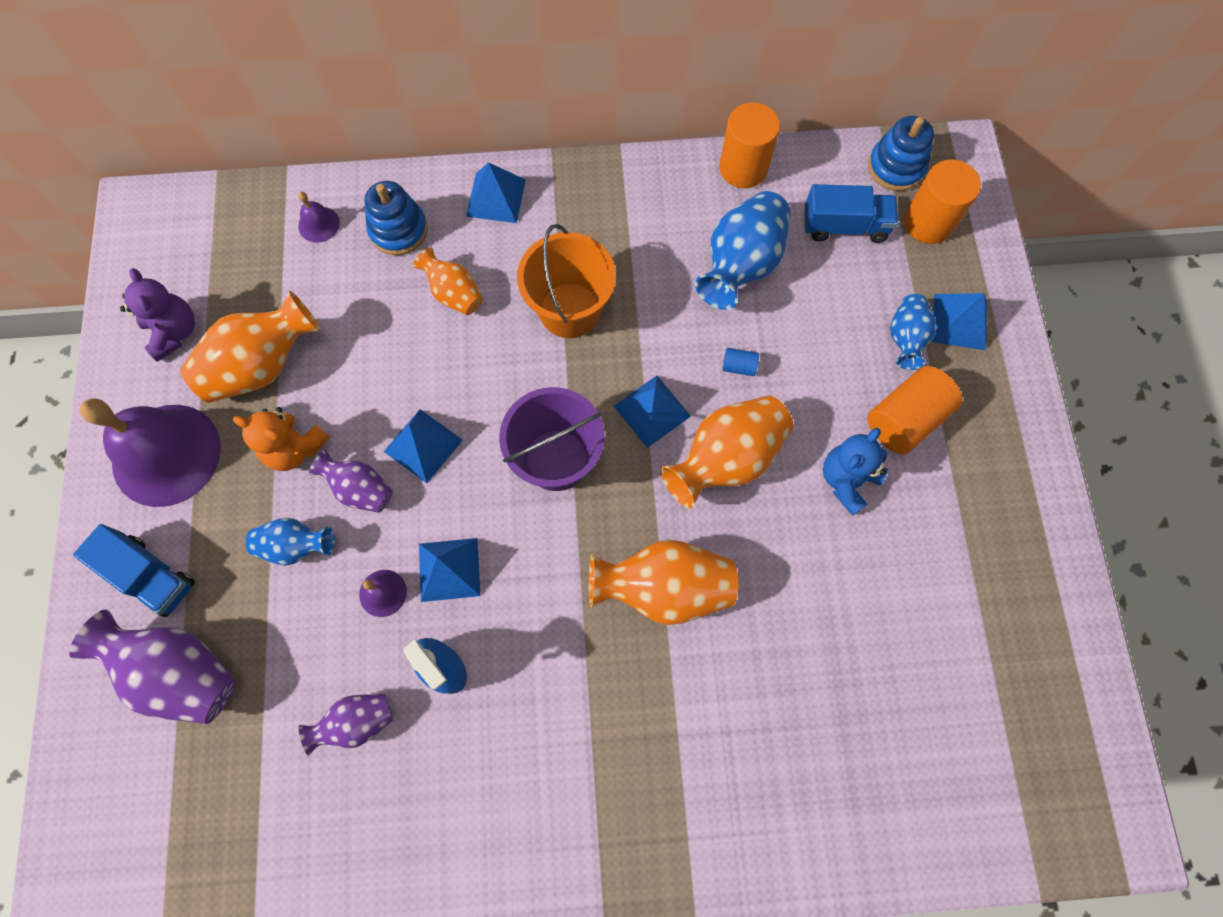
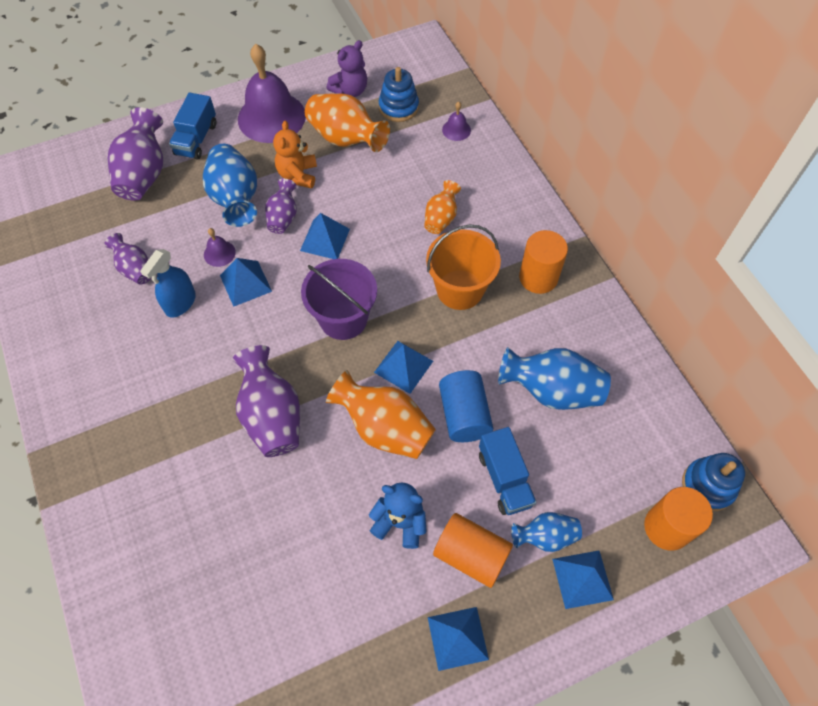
camera: 70 degrees right, 10 degrees down
(296, 546) = (235, 199): blue vase -> blue vase, size x1.72
(398, 230) = (473, 172): blue stacking toy -> blue stacking toy (398, 107)
(495, 197) = (526, 216): blue pyramid -> blue pyramid (457, 638)
(664, 588) = (272, 416): orange vase -> purple vase
(739, 366) = (464, 415): blue cylinder -> blue cylinder, size x2.25
(743, 168) = (639, 367): orange cylinder -> orange cylinder (538, 277)
(844, 226) = (627, 459): blue truck -> blue truck (504, 479)

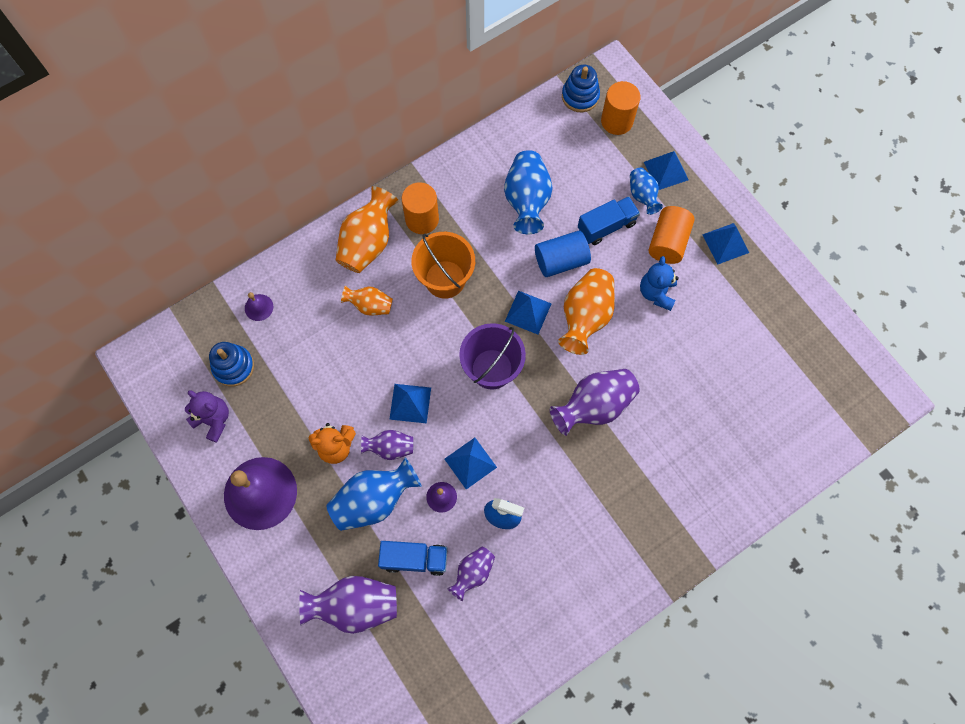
camera: 100 degrees left, 10 degrees up
(196, 139) = (300, 565): blue truck -> blue truck (414, 559)
(346, 139) = (282, 410): orange vase -> orange vase (368, 242)

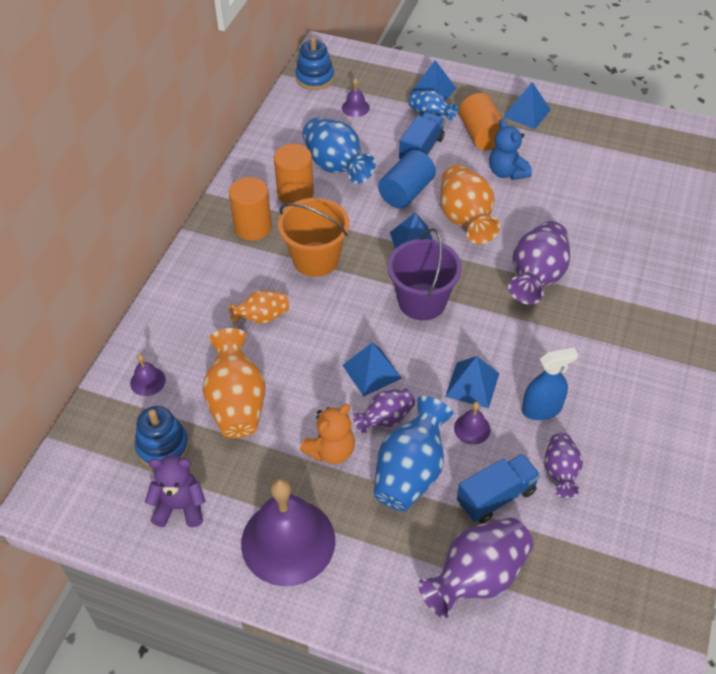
camera: 35 degrees left, 20 degrees down
(368, 242) = (216, 270): orange vase -> orange vase (237, 403)
(588, 149) = (355, 107): none -> purple bell
(617, 121) = (361, 79): orange cylinder -> orange cylinder (295, 193)

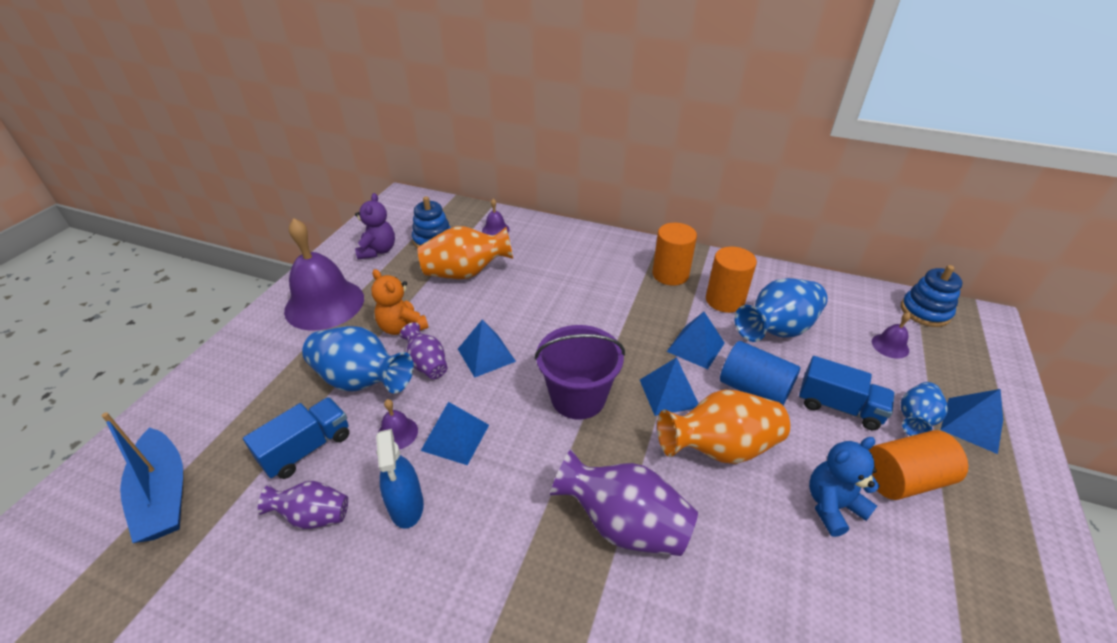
camera: 90 degrees right, 10 degrees down
(262, 317) = (558, 283): orange vase -> none
(316, 259) = (633, 315): orange bucket -> none
(477, 578) = (227, 425): purple vase -> none
(496, 497) = (307, 448): blue truck -> blue truck turned 105 degrees counterclockwise
(526, 113) = (993, 550): blue pyramid -> blue pyramid (695, 347)
(558, 601) = (164, 494): none -> blue boat

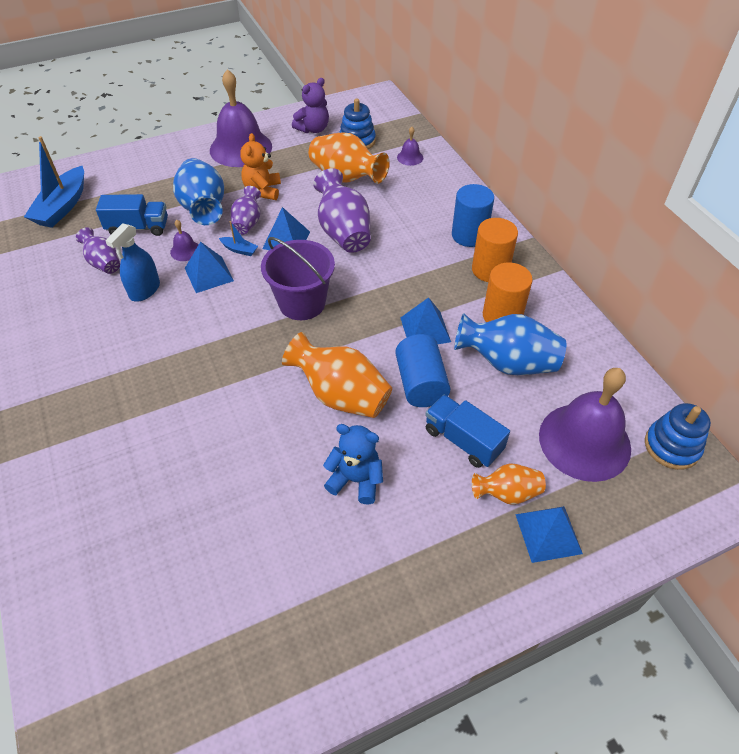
camera: 45 degrees right, 10 degrees up
(454, 393) = (239, 250): none -> blue boat
(621, 260) = (469, 235): none -> blue cylinder
(624, 524) = (228, 384): purple vase -> purple vase (343, 232)
(669, 393) = (360, 342): blue pyramid -> none
(839, 407) = (463, 440): blue truck -> blue truck turned 150 degrees clockwise
(890, 346) = (584, 441): purple bell -> purple bell, size x2.39
(903, 479) = (430, 510): orange cylinder -> none
(915, 419) = (507, 493): blue vase -> orange vase

